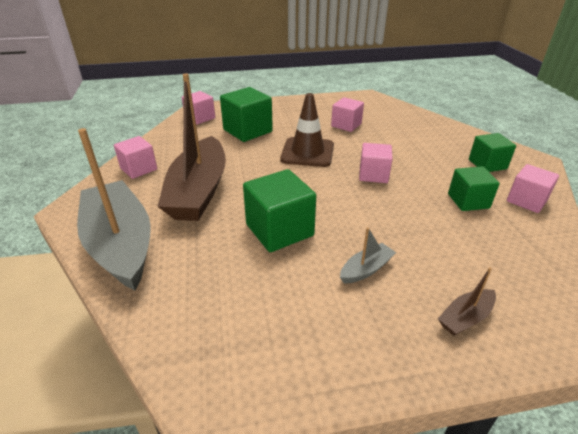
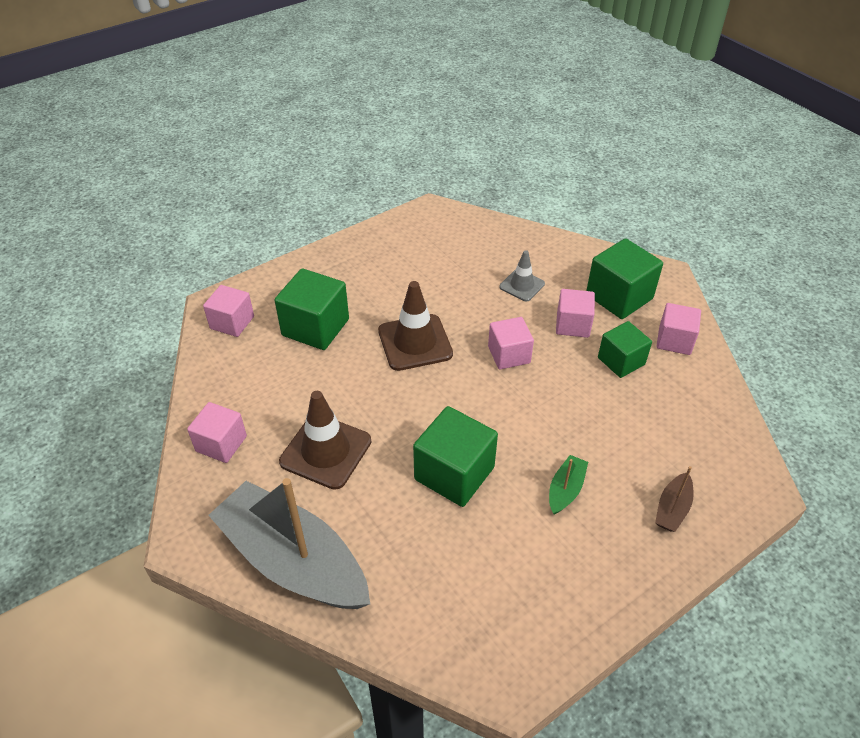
camera: 25 degrees left, 10 degrees up
(199, 191) = (326, 451): brown boat -> brown traffic cone
(346, 125) = (434, 277): pink cube -> pink cube (572, 325)
(366, 269) = (565, 490): grey boat -> green boat
(409, 142) = (522, 285): none -> grey traffic cone
(487, 164) = (619, 297): green cube -> green cube, size x1.53

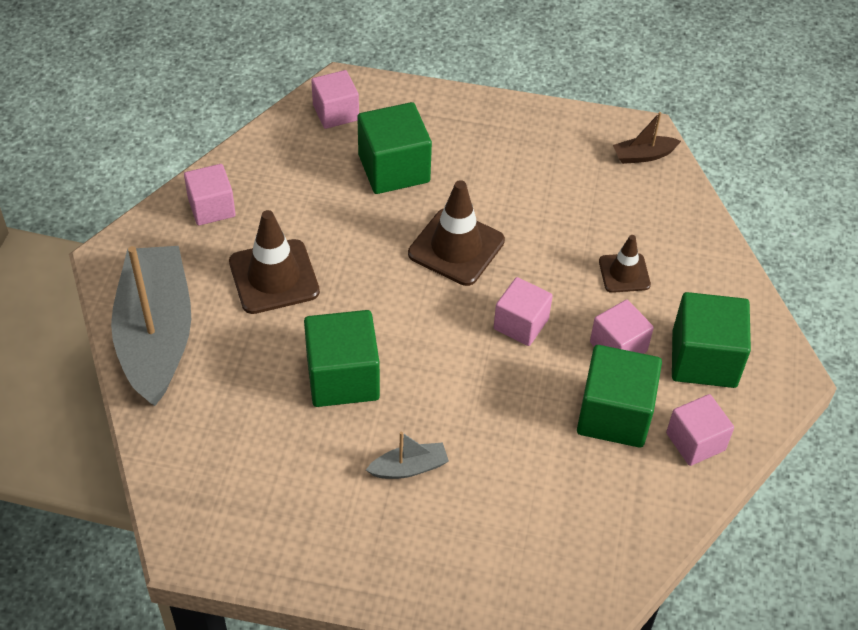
camera: 45 degrees right, 5 degrees up
(522, 285) = (624, 273): grey traffic cone -> brown traffic cone
(565, 490) = (409, 468): green boat -> grey boat
(621, 361) = (614, 414): green cube -> green cube, size x1.53
(672, 508) = (473, 561): brown boat -> brown boat (643, 155)

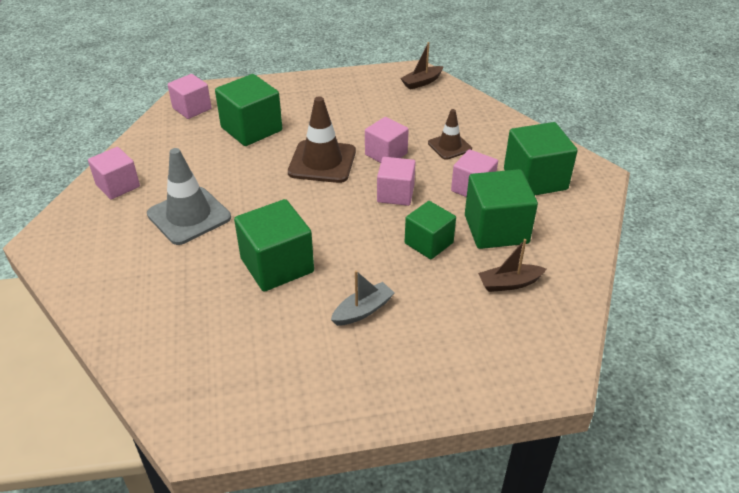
camera: 20 degrees left, 10 degrees down
(156, 335) = (103, 282): grey boat -> none
(274, 277) = (189, 216): brown traffic cone -> grey traffic cone
(525, 406) = (428, 243): none -> green cube
(588, 492) = (509, 283): none -> brown boat
(695, 441) = (563, 229): pink cube -> pink cube (386, 154)

